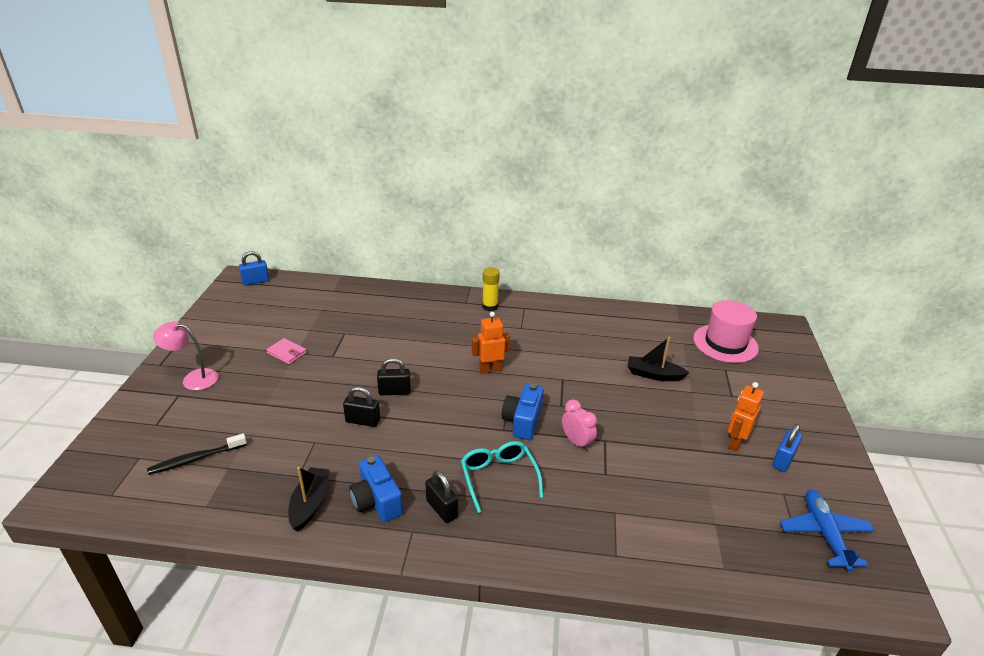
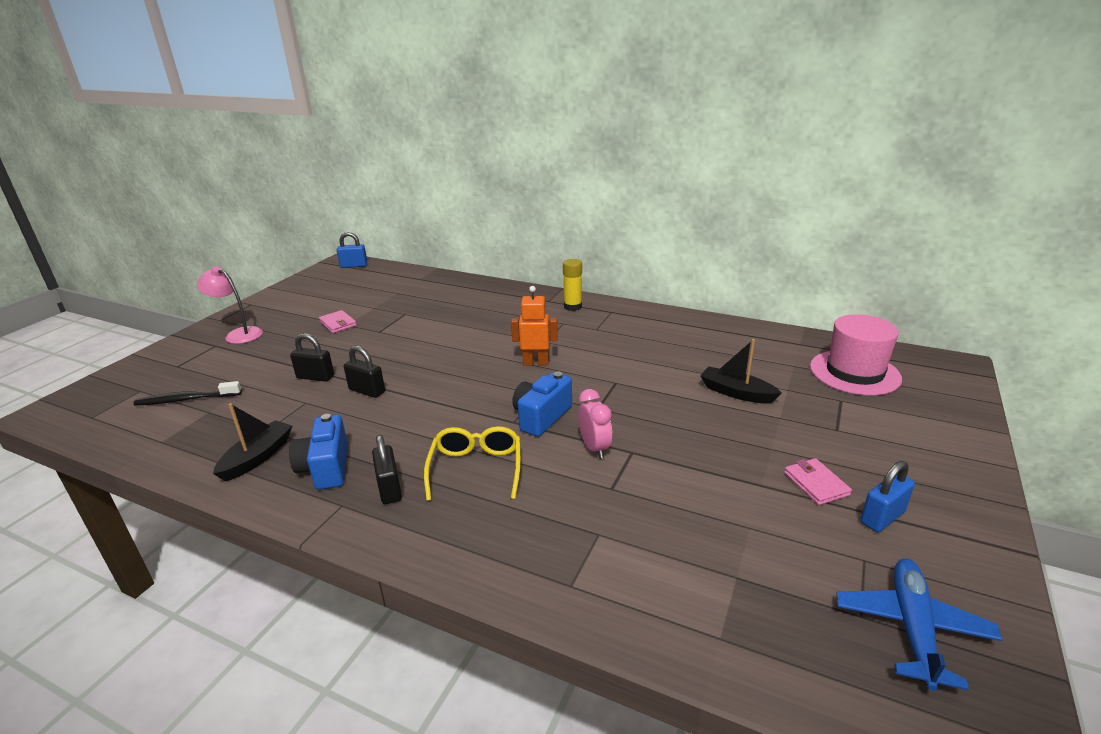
camera: 20 degrees right, 5 degrees down
(394, 391) = (418, 369): black padlock -> black padlock (315, 377)
(499, 478) = (476, 469): turquoise glasses -> yellow glasses
(735, 443) = (816, 484): orange robot -> pink wallet

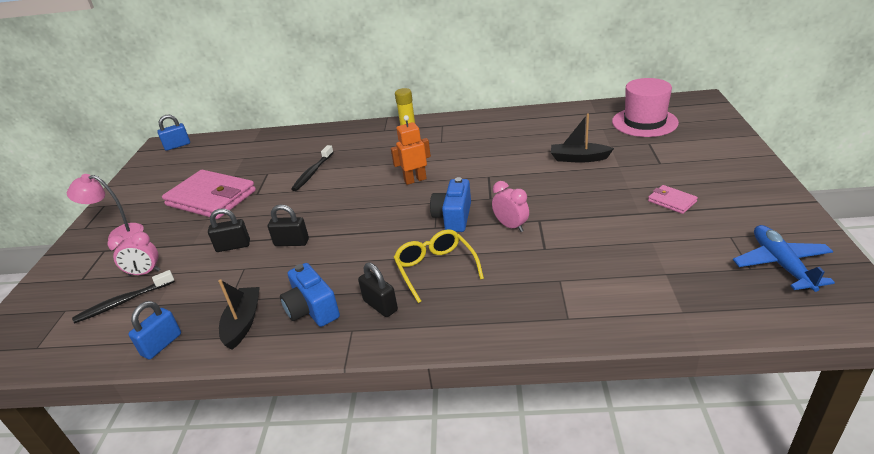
camera: 20 degrees left, 5 degrees up
(225, 378) = (144, 273): none -> pink clock
(338, 324) = (211, 198): pink wallet -> pink wallet, size x2.29
(445, 325) = (312, 173): none -> black toothbrush
(882, 517) = (723, 208): blue padlock -> blue padlock (161, 344)

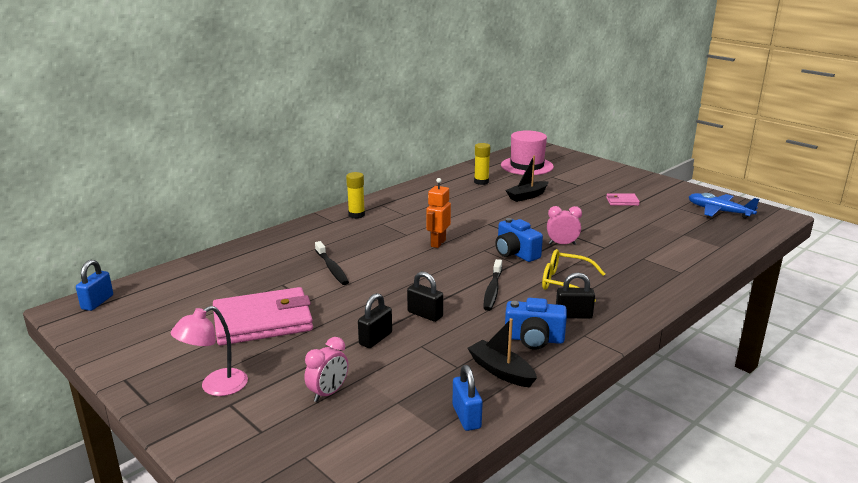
camera: 50 degrees left, 10 degrees down
(123, 302) = (358, 418): black toothbrush -> black toothbrush (492, 290)
(291, 242) = (425, 314): black padlock -> black padlock turned 75 degrees clockwise
(564, 128) = (481, 182): none -> yellow glue stick

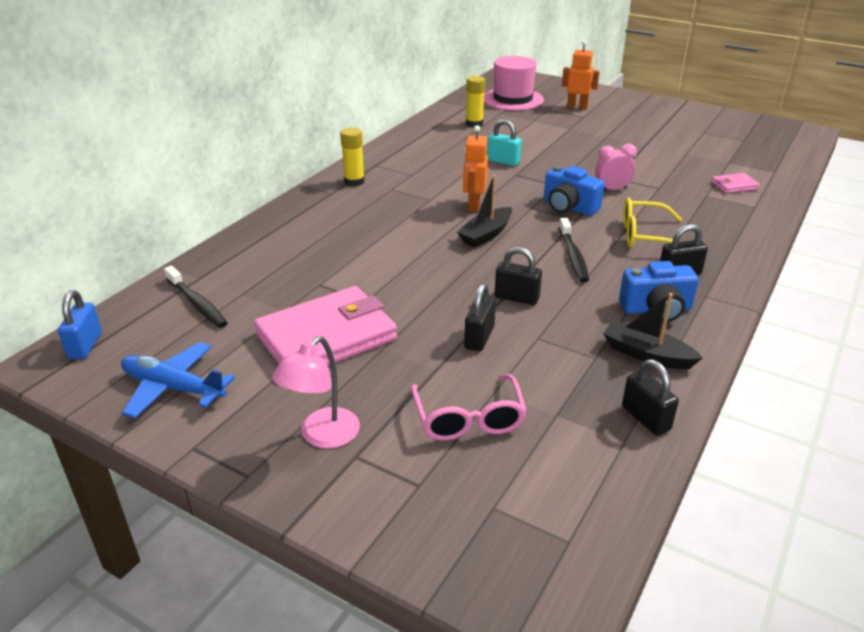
camera: 15 degrees left, 10 degrees up
(328, 393) = (468, 418): pink clock -> pink glasses
(332, 268) = (368, 254): black toothbrush -> black toothbrush (197, 304)
(466, 417) = (645, 418): blue padlock -> black padlock
(485, 213) = (503, 161): none -> turquoise padlock
(527, 196) = (536, 136): black boat -> black boat (486, 234)
(578, 177) = (577, 107): none -> orange robot
(622, 201) = (642, 131): pink wallet -> pink wallet (734, 185)
(719, 211) = (746, 132): blue plane -> blue plane (173, 388)

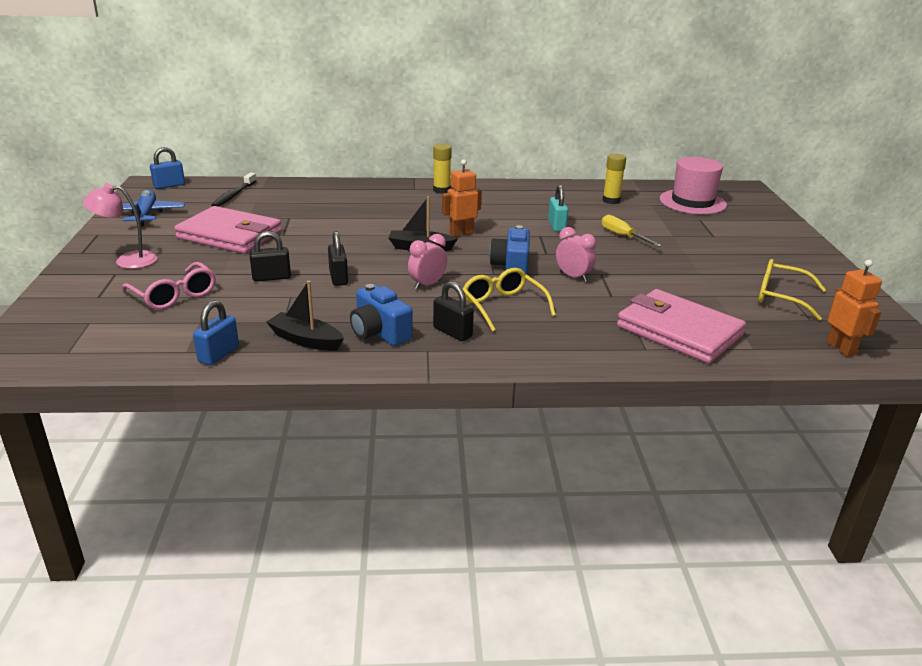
camera: 55 degrees right, 5 degrees down
(468, 418) = (174, 295): pink glasses -> pink glasses turned 90 degrees counterclockwise
(552, 145) = (623, 236): none -> yellow screwdriver
(573, 256) = (427, 284): black toothbrush -> pink clock
(577, 107) = (730, 229): orange robot -> orange robot (841, 348)
(645, 418) = (218, 354): black padlock -> blue padlock
(646, 354) = (306, 340): black boat -> black boat turned 60 degrees counterclockwise
(704, 135) = (781, 297): none -> yellow glasses
(734, 185) = (678, 331): pink wallet -> pink wallet, size x2.29

